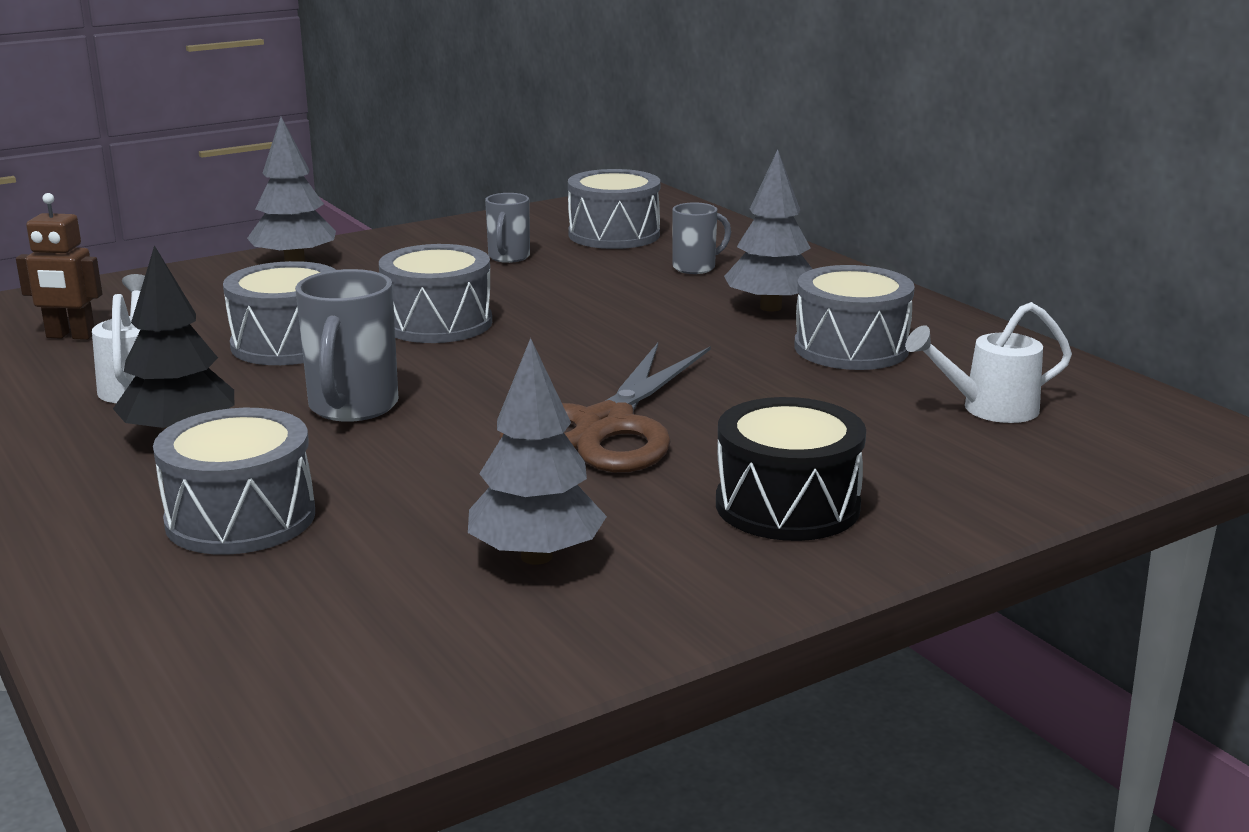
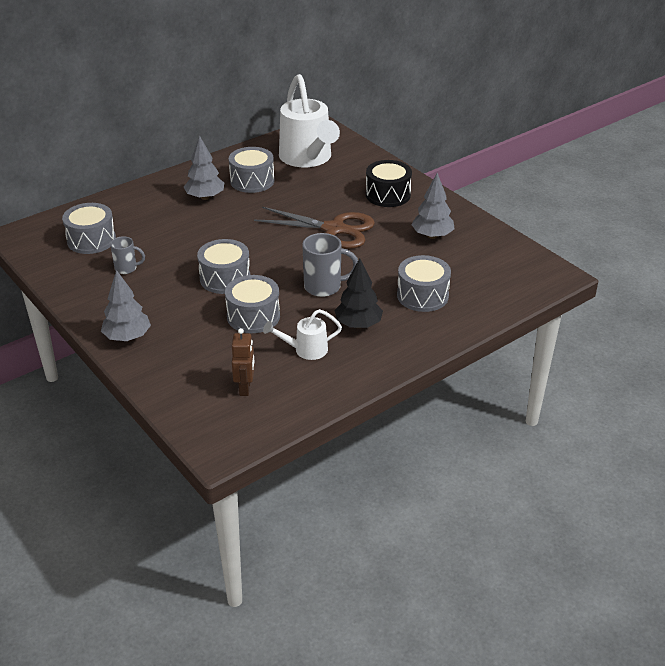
camera: 95 degrees left, 15 degrees up
(695, 267) = (149, 216): grey mug -> none
(989, 409) = (307, 158): white watering can -> white watering can, size x2.13

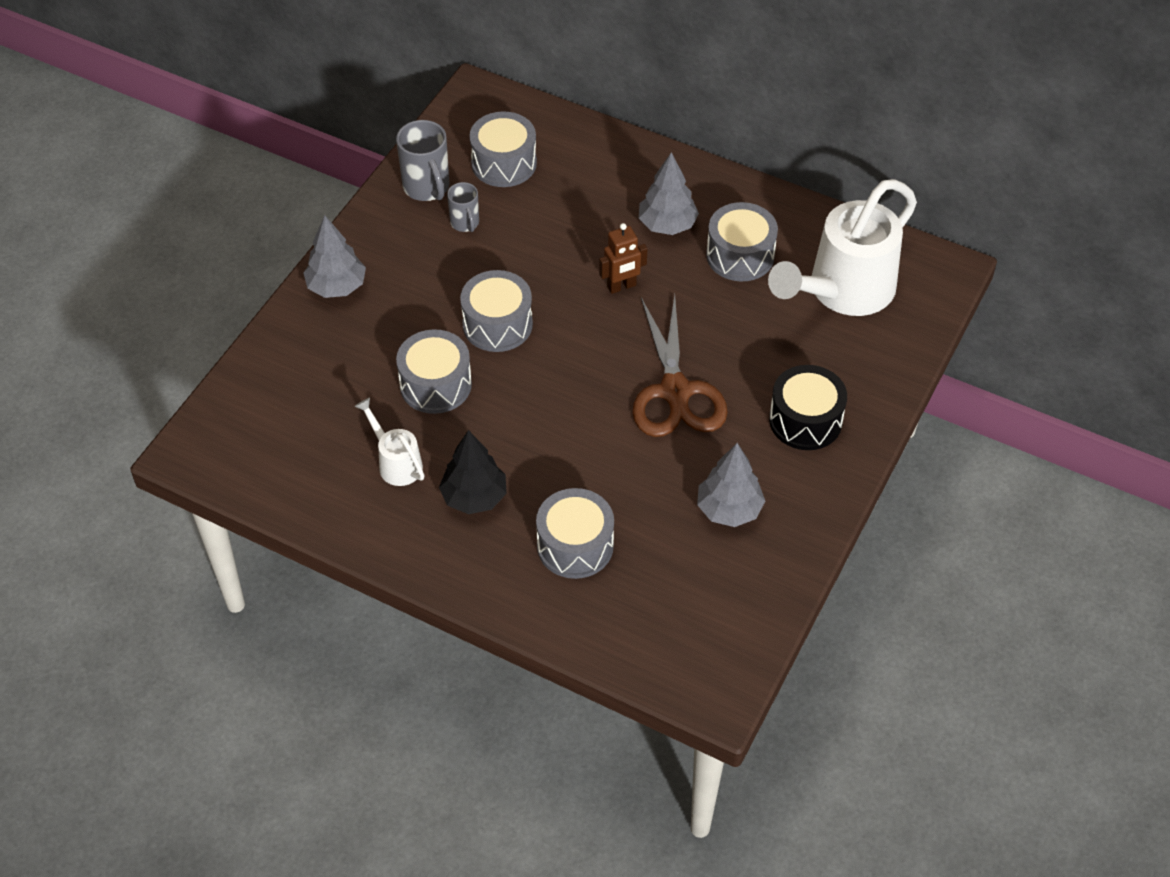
camera: 65 degrees right, 15 degrees up
(245, 388) = (299, 433): brown robot -> brown robot (621, 286)
(324, 287) = (535, 432): grey mug -> grey mug (427, 187)

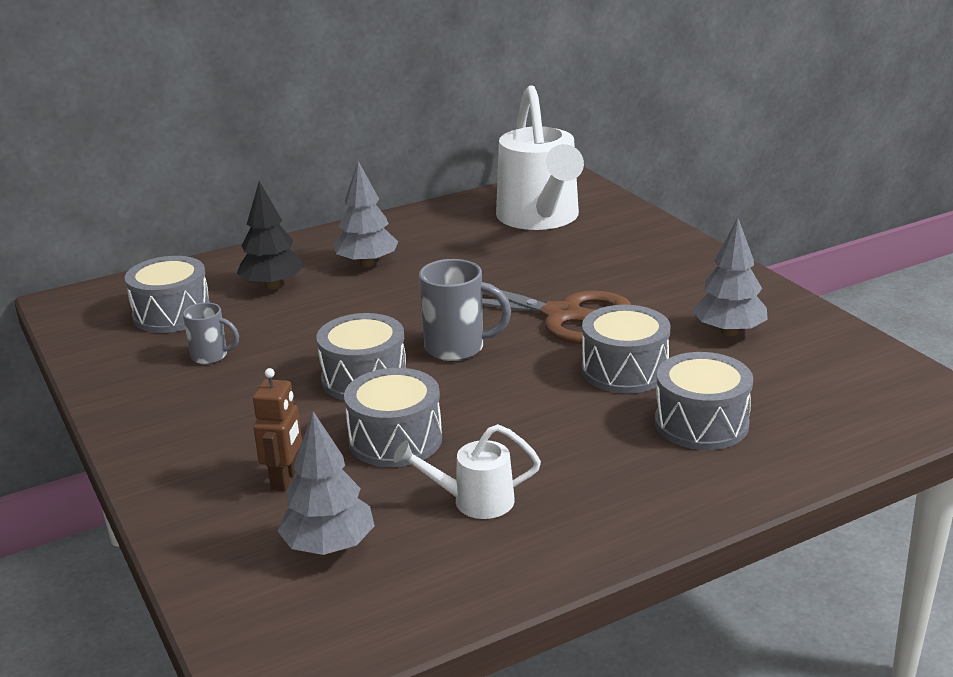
camera: 55 degrees left, 25 degrees down
(337, 286) = (172, 460): grey tree -> grey tree (329, 546)
(427, 187) = (131, 363): grey mug -> grey mug (457, 348)
(474, 497) = (577, 464): black tree -> black tree (272, 285)
(621, 286) = (407, 303): brown robot -> brown robot (285, 479)
(740, 255) = (446, 245): grey drum -> grey drum (624, 370)
(805, 420) = (661, 271): black drum -> none

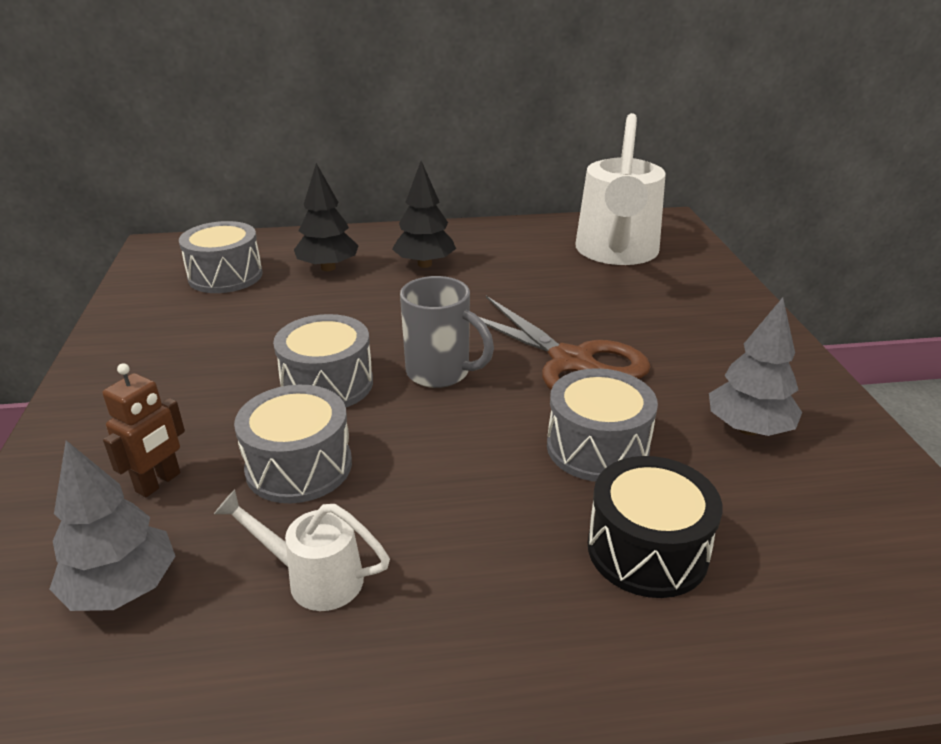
camera: 20 degrees right, 5 degrees up
(211, 356) = (218, 325): grey mug -> none
(367, 263) = (424, 264): grey tree -> black tree
(701, 423) = (647, 550): grey drum -> black drum

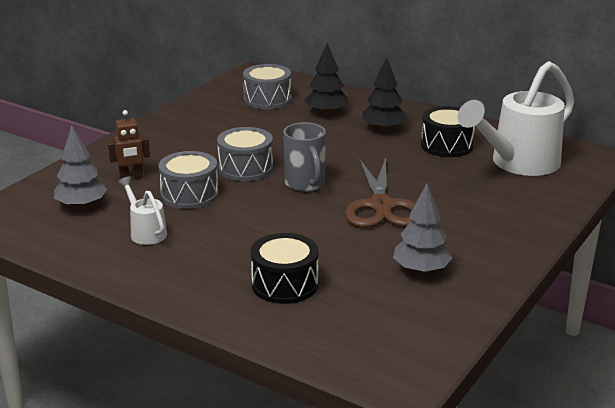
camera: 40 degrees right, 5 degrees down
(519, 259) = (447, 145): none -> black drum
(597, 447) = (328, 243): grey drum -> none

